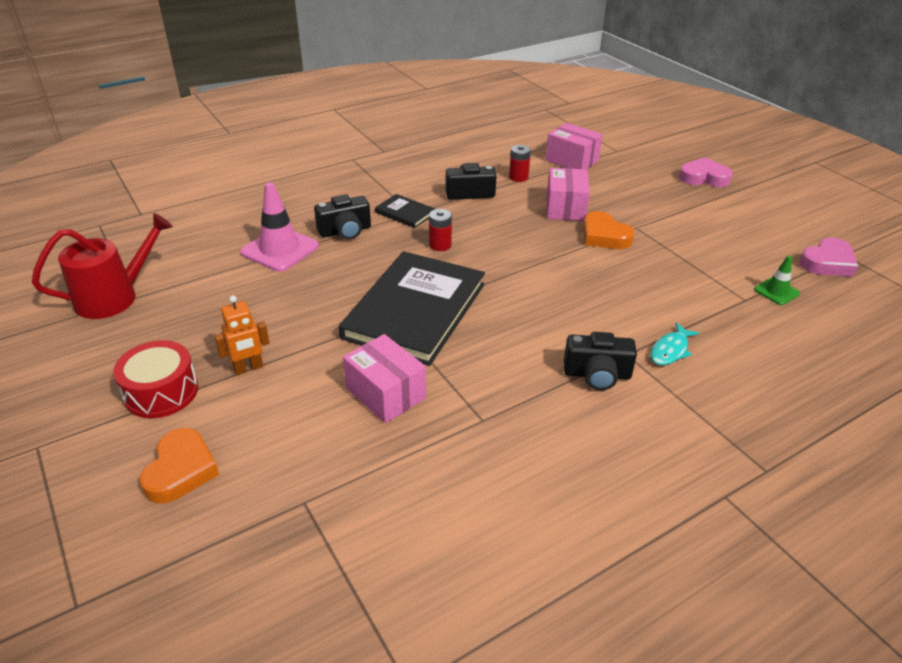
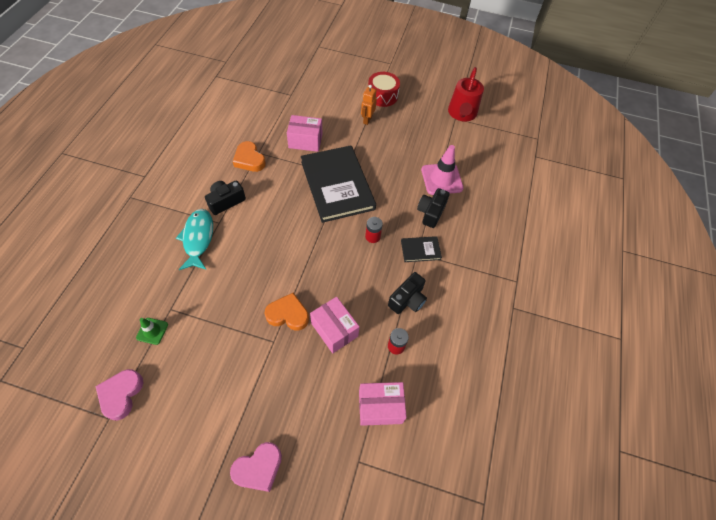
camera: 135 degrees right, 20 degrees up
(181, 470) = (339, 81): orange heart -> orange heart (249, 159)
(670, 350) = (198, 238): turquoise fish -> turquoise fish, size x1.68

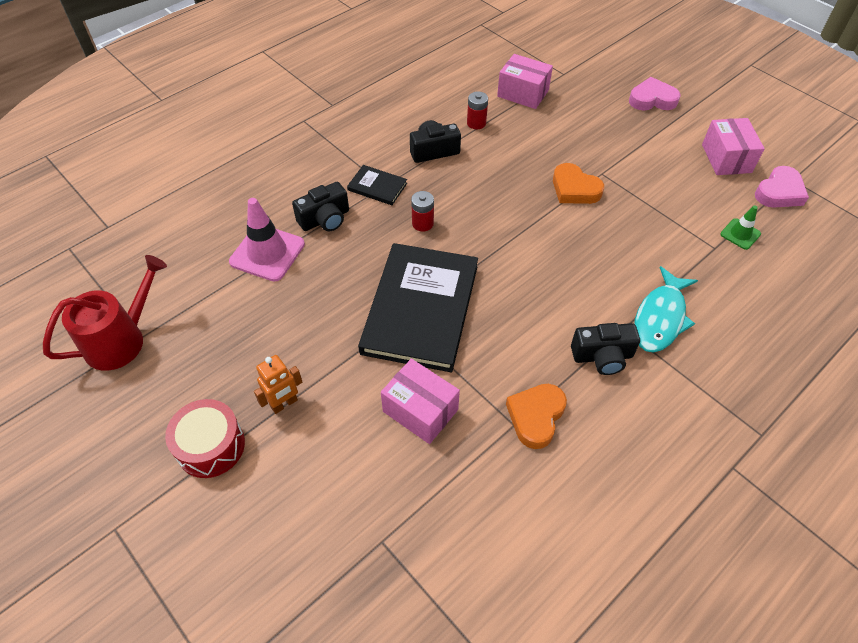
camera: 145 degrees left, 5 degrees down
(249, 159) = (536, 417): orange heart -> orange heart turned 150 degrees counterclockwise
(334, 329) = (530, 158): pink box -> pink box (726, 158)

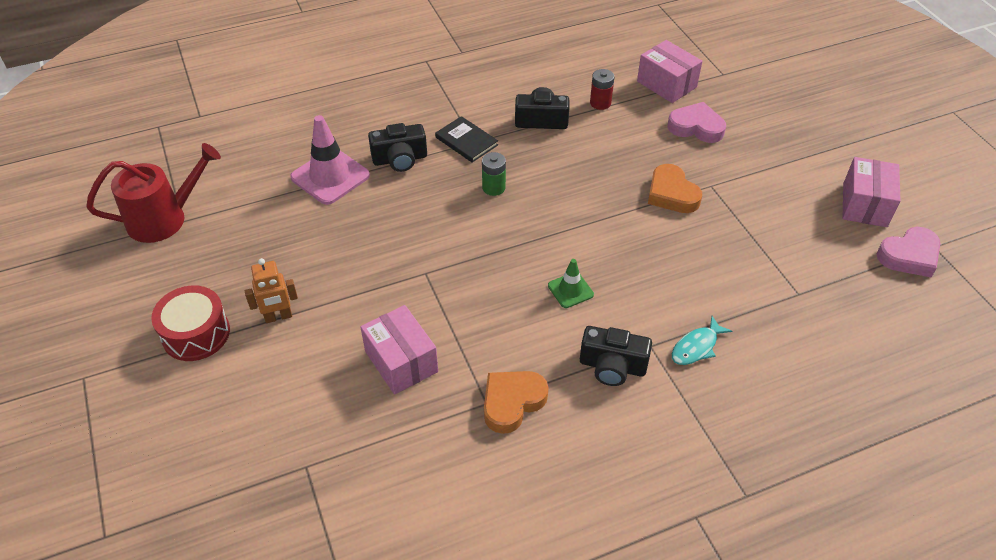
camera: 20 degrees right, 5 degrees down
(421, 309) = (450, 268): black book -> none
(422, 223) = (493, 187): red battery -> green battery
(652, 99) = (810, 123): pink heart -> pink heart (696, 127)
(660, 318) = (696, 347): turquoise fish -> turquoise fish, size x0.59
(740, 234) = (836, 287): green traffic cone -> green traffic cone (570, 290)

